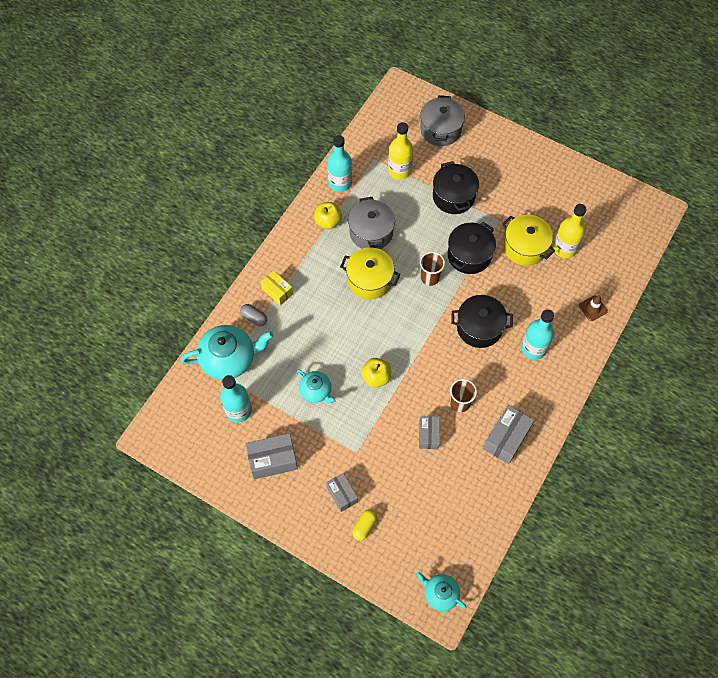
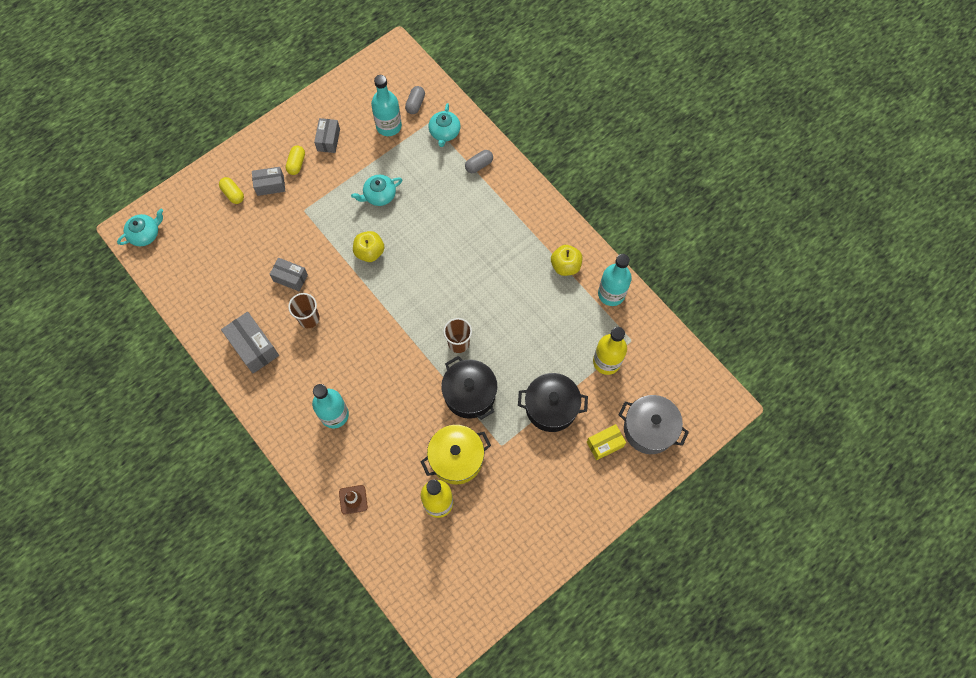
camera: 110 degrees right, 5 degrees up
(206, 395) = (415, 104): none -> grey capsule
(229, 358) = (444, 132): turquoise teapot -> turquoise teapot, size x0.56
(273, 460) = (328, 140): grey box -> grey box, size x0.65
(277, 291) = (500, 193): yellow box -> yellow box (605, 444)
(309, 479) = (296, 164): none -> yellow capsule
(369, 280) = (479, 283): yellow pot -> none
(371, 232) = (536, 304): grey pot -> none
(479, 328) = (381, 370): black pot -> none

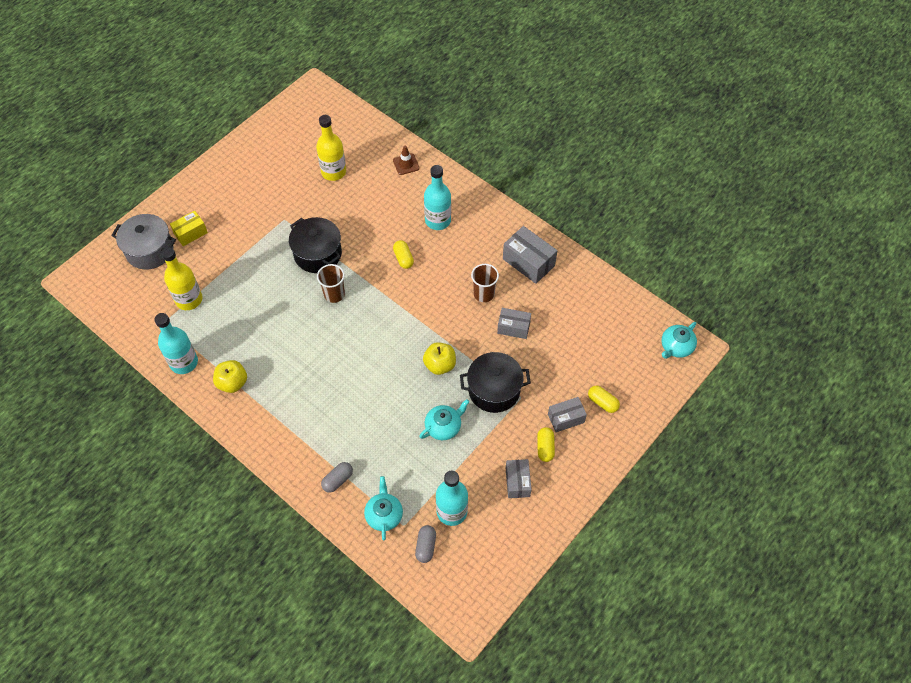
camera: 170 degrees right, 10 degrees down
(381, 373) = (403, 258): none -> yellow capsule
(456, 458) = (323, 204): yellow pot -> none
(551, 407) = (241, 254): black pot -> black pot (494, 390)

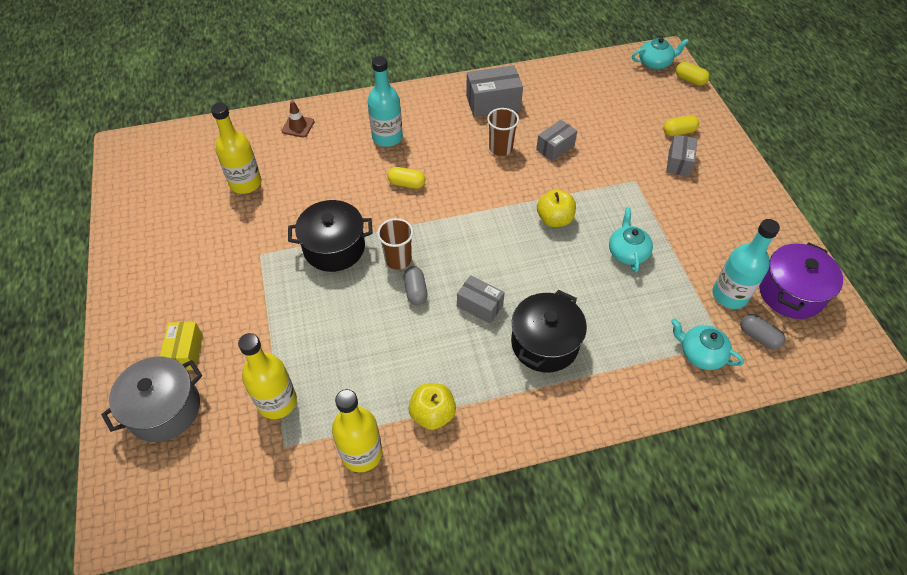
camera: 55 degrees left, 5 degrees down
(184, 362) = (361, 453): turquoise bottle -> yellow bottle
(338, 480) = (633, 374): grey capsule -> grey capsule (415, 291)
(485, 553) = (790, 293): none -> purple pot
(494, 390) = (613, 195): black pot -> black pot (544, 343)
(517, 482) = (726, 229): grey box -> grey box (480, 305)
(545, 447) = (700, 191): yellow capsule -> yellow capsule (690, 80)
(676, 347) = (655, 63): turquoise teapot -> turquoise teapot turned 90 degrees counterclockwise

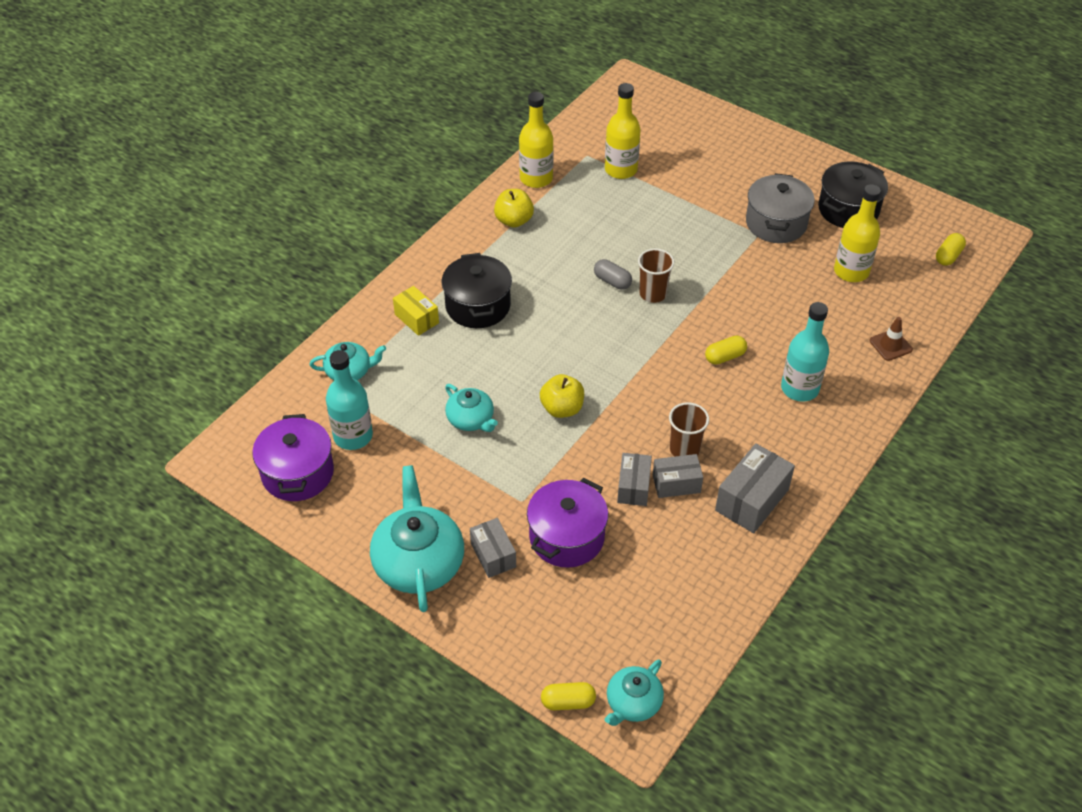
camera: 140 degrees right, 5 degrees down
(164, 409) = (682, 128): grey pot -> grey pot (776, 223)
(185, 352) = (715, 157): yellow box -> yellow box (416, 318)
(334, 248) = (712, 271): black pot -> black pot (848, 209)
(480, 305) = (553, 301): grey box -> grey box (676, 484)
(623, 146) = (566, 537): none -> purple pot
(678, 132) = (523, 600): yellow capsule -> yellow capsule (948, 256)
(731, 185) = (418, 562): none -> turquoise teapot
(758, 337) = (308, 414): grey capsule -> none

